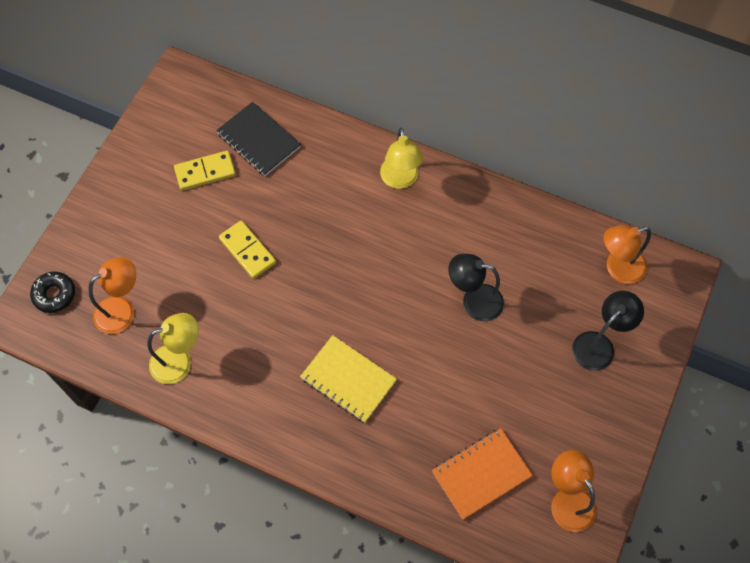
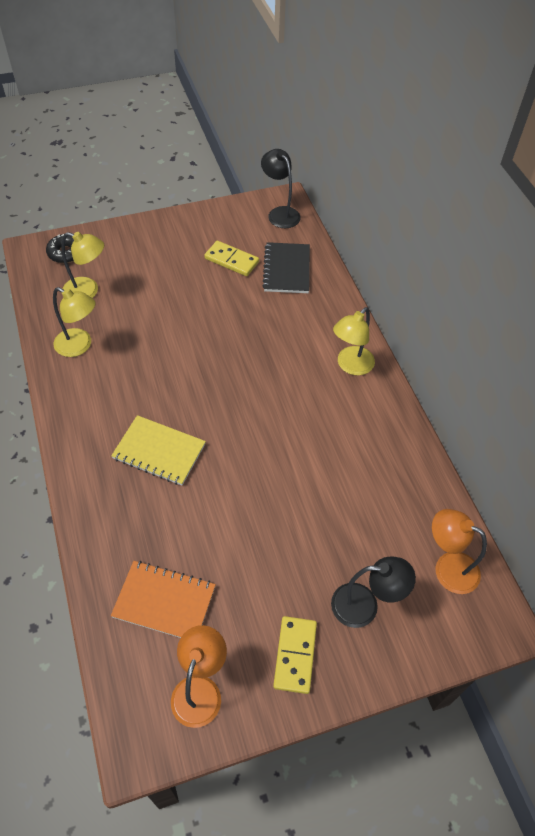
camera: 45 degrees right, 10 degrees down
(122, 310) = (88, 291): orange lamp -> yellow lamp
(247, 251) = (199, 322): yellow domino -> yellow domino (295, 655)
(348, 380) = (159, 451): yellow notebook -> yellow notebook turned 60 degrees counterclockwise
(473, 301) = (306, 485): black lamp -> black lamp (280, 213)

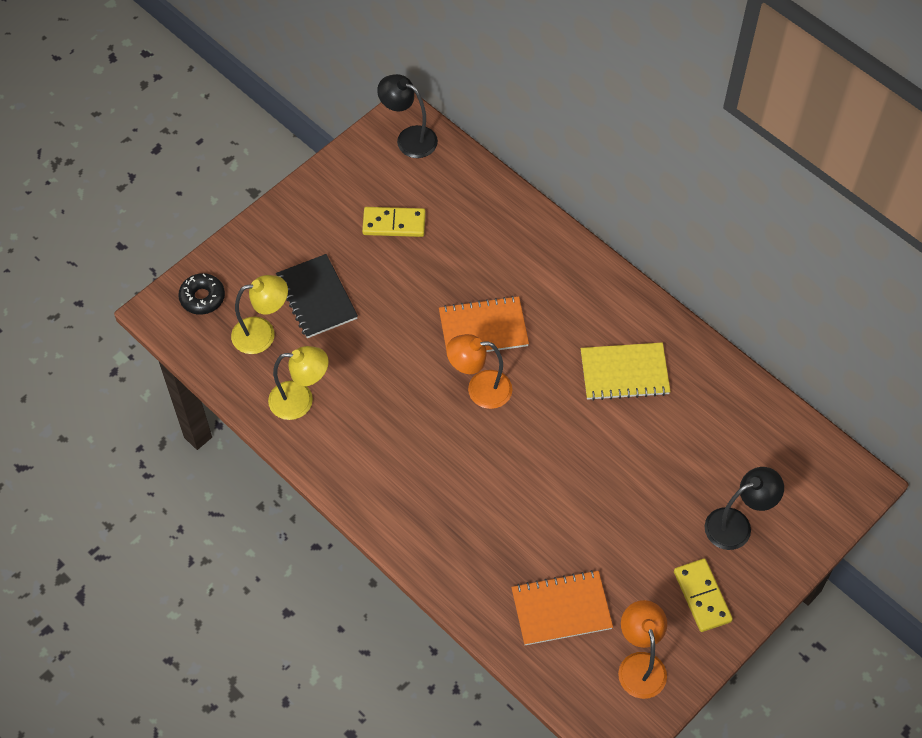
camera: 25 degrees left, 5 degrees up
(159, 451) = (461, 473): yellow notebook -> yellow notebook (624, 373)
(248, 355) = (483, 328): none -> orange notebook
(286, 269) = (460, 208): black notebook -> black notebook (316, 298)
(350, 366) = (592, 293): yellow lamp -> none
(447, 568) = (789, 455): orange lamp -> orange lamp (480, 389)

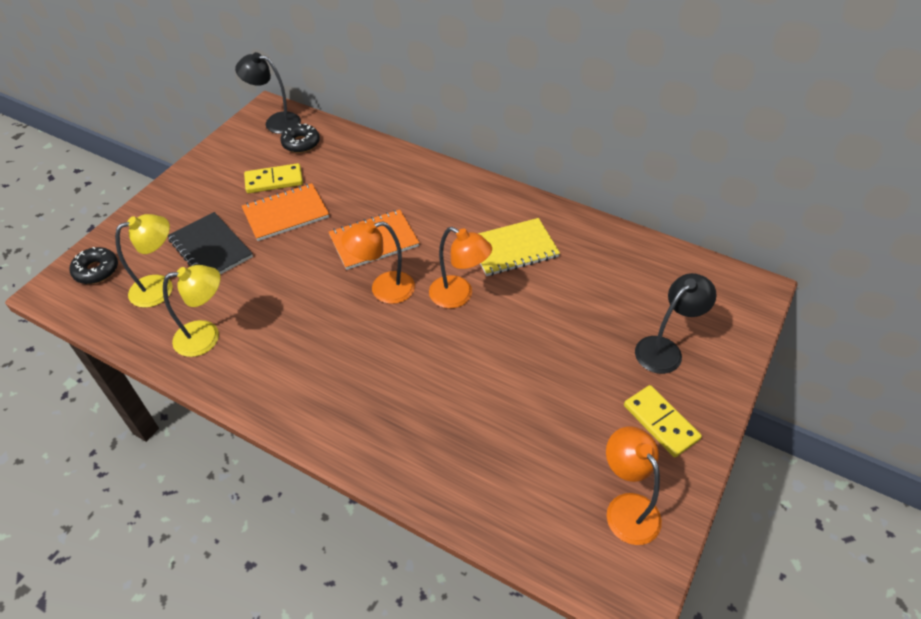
camera: 15 degrees left, 10 degrees down
(432, 177) = (301, 143): none -> black donut
(553, 415) = (459, 296): none -> orange lamp
(561, 609) = (524, 471): orange notebook -> orange notebook (286, 214)

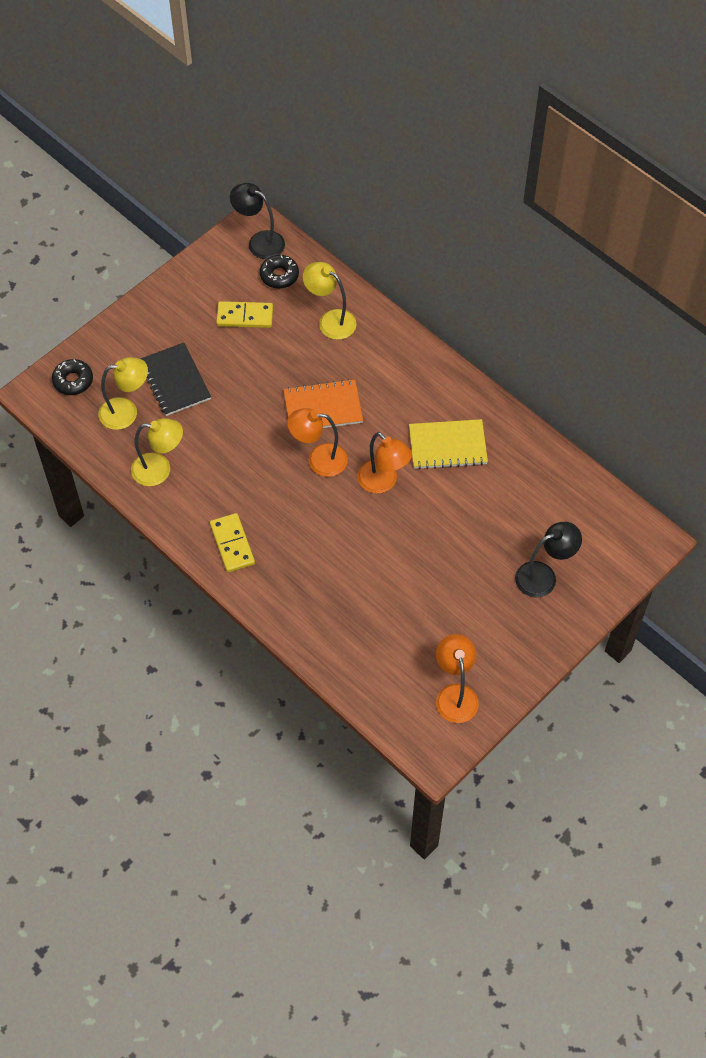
camera: 15 degrees right, 10 degrees up
(286, 214) = (249, 358): orange notebook -> none
(360, 168) = (330, 320): none -> yellow lamp
(661, 422) = (511, 637): yellow domino -> yellow domino (232, 544)

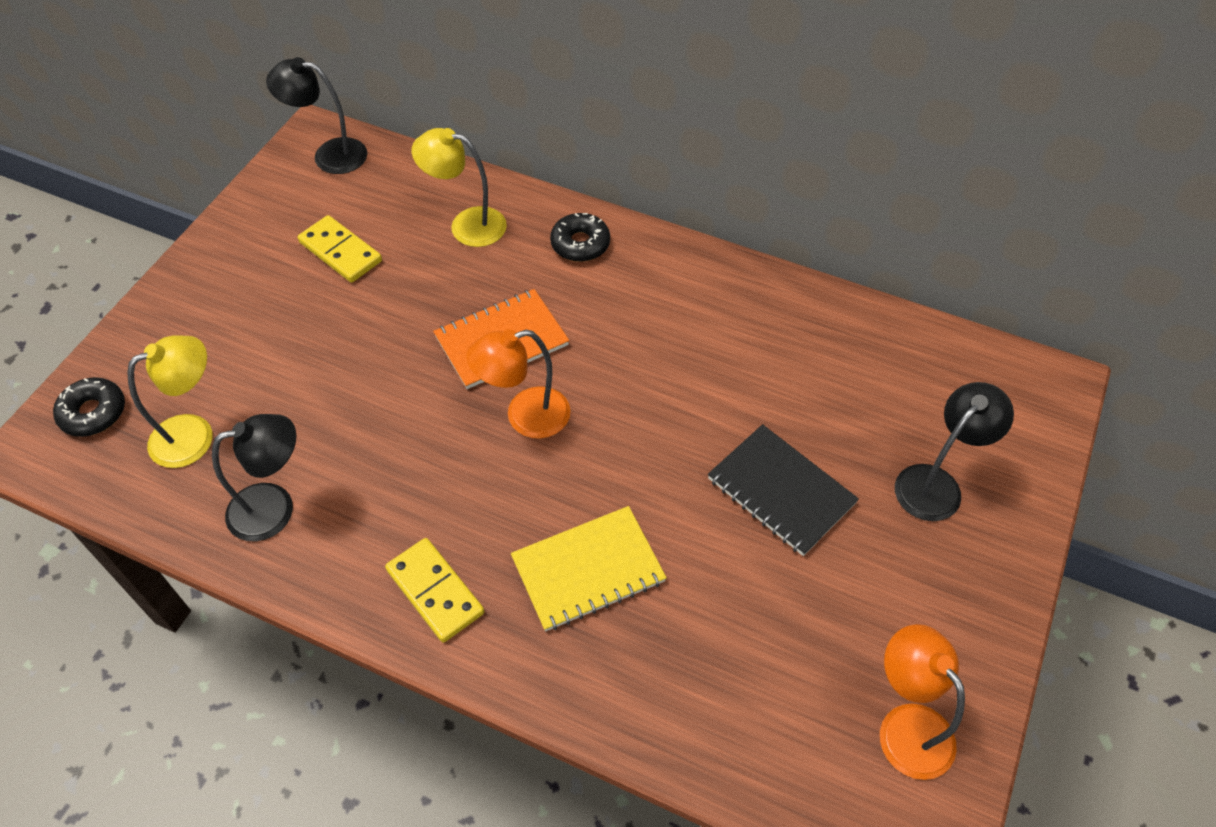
camera: 20 degrees left, 5 degrees down
(159, 469) = (275, 507): yellow lamp -> black lamp
(175, 381) = (260, 367): black notebook -> black notebook (781, 491)
(245, 316) = (340, 252): yellow domino -> yellow domino turned 60 degrees clockwise
(279, 275) = (372, 188): black donut -> black donut (580, 244)
(383, 482) = (635, 420): orange lamp -> none
(447, 446) = (705, 341): yellow notebook -> yellow notebook (588, 570)

